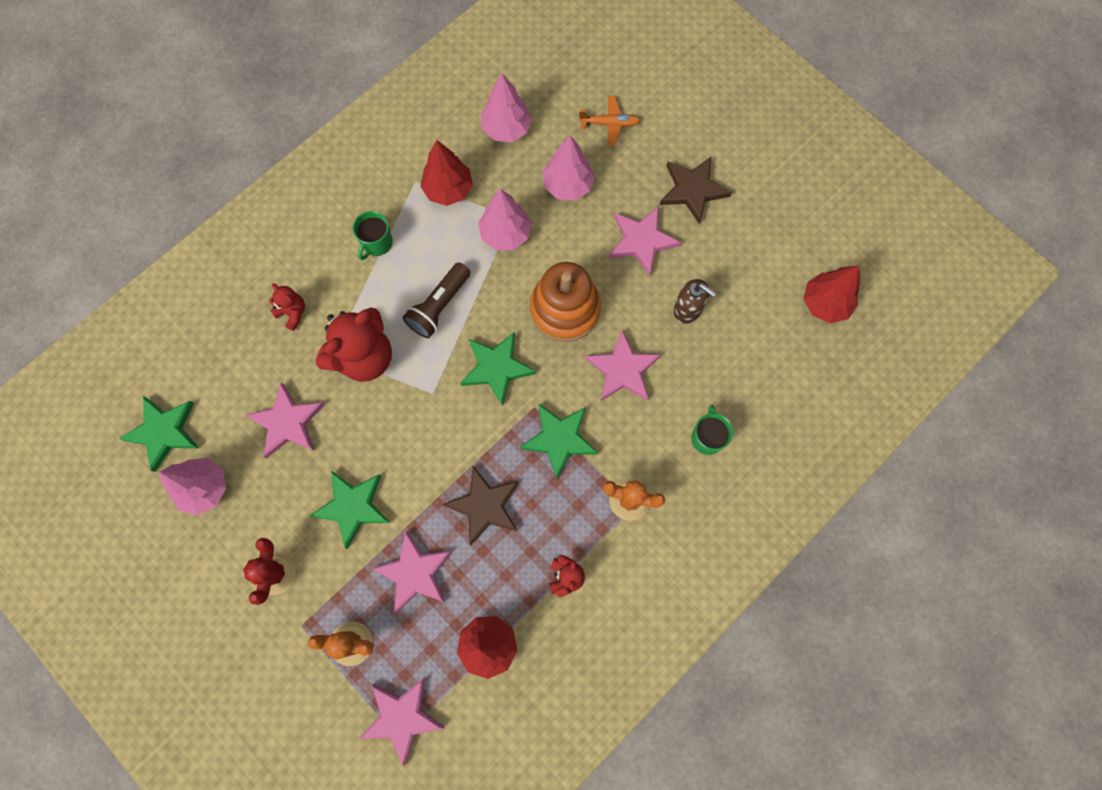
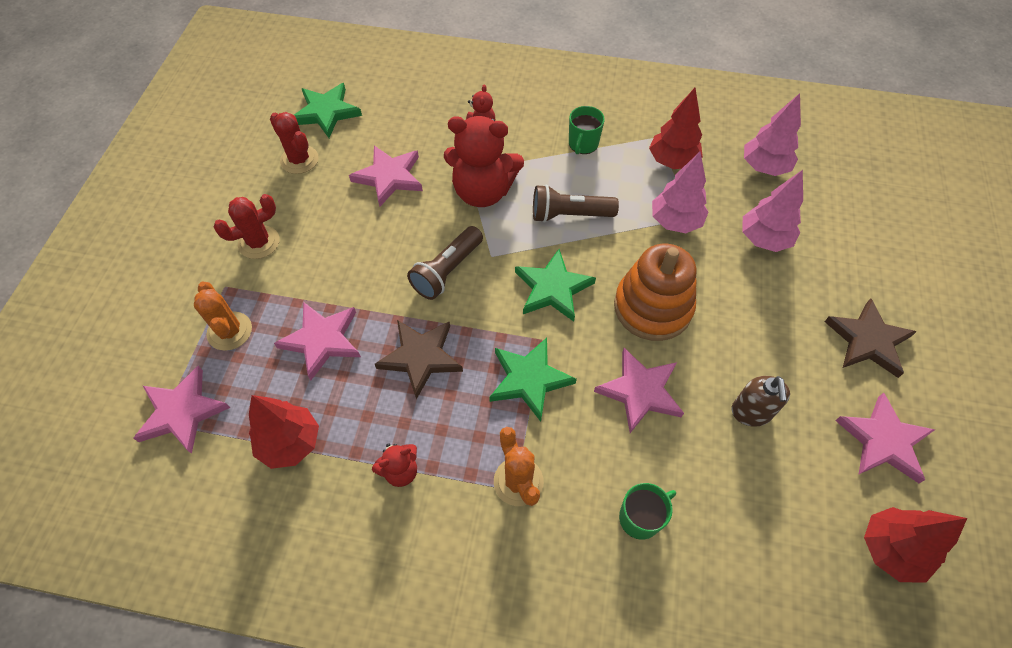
camera: 55 degrees right, 15 degrees down
(205, 488) = (299, 160): pink tree -> red cactus
(353, 507) = (350, 260): green star -> none
(376, 243) = (583, 144): green mug -> green mug turned 60 degrees counterclockwise
(421, 436) = (447, 271): none -> brown flashlight
(609, 124) = (852, 235): orange plane -> none
(641, 241) = (775, 329): pink star -> pink star (883, 441)

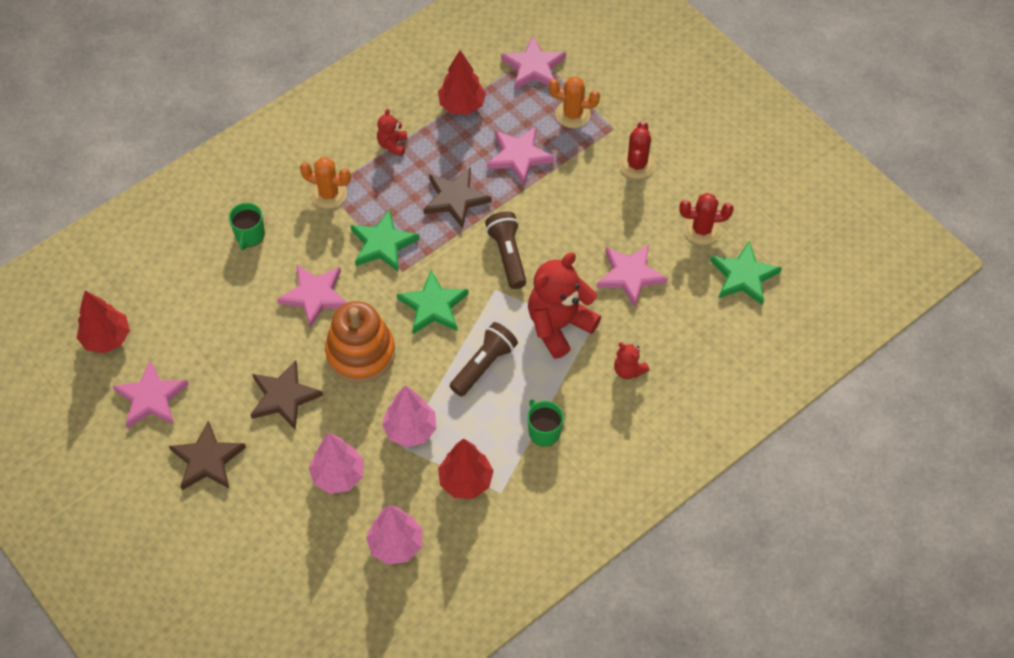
camera: 130 degrees right, 0 degrees up
(751, 412) = (241, 343): brown soap dispenser -> none
(753, 331) = (284, 397): none -> brown star

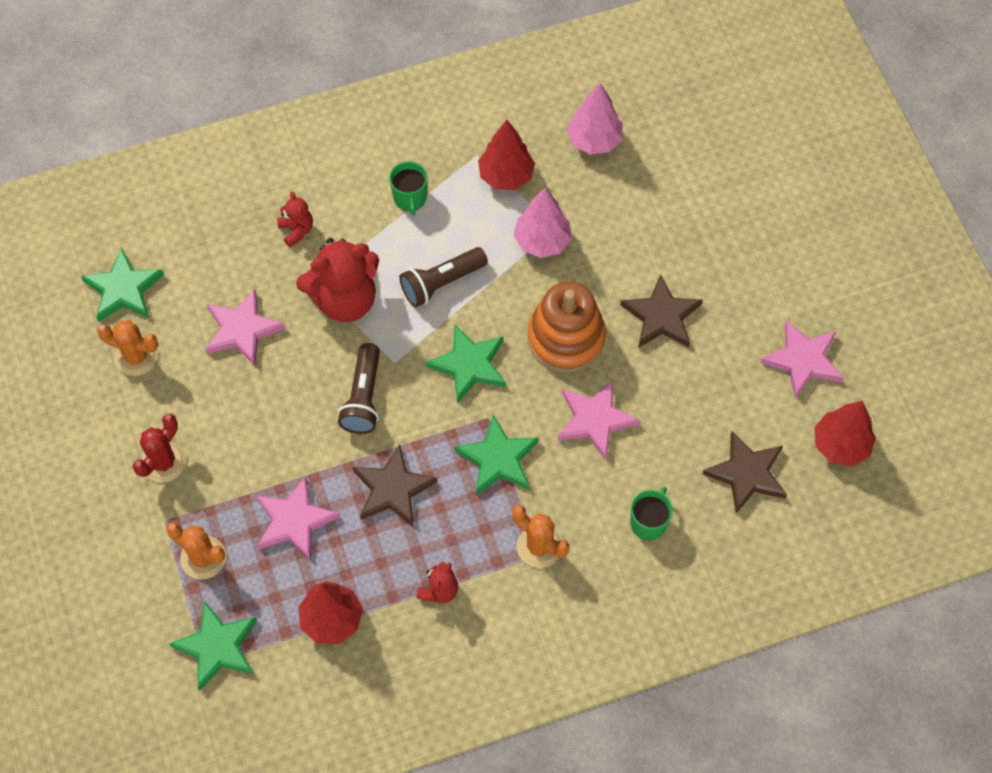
camera: 160 degrees left, 5 degrees up
(207, 460) = (757, 276): brown star -> brown star (747, 474)
(338, 475) = (629, 220): pink tree -> none
(533, 67) = (217, 647): pink star -> green star
(702, 229) = (136, 356): red cactus -> orange cactus

